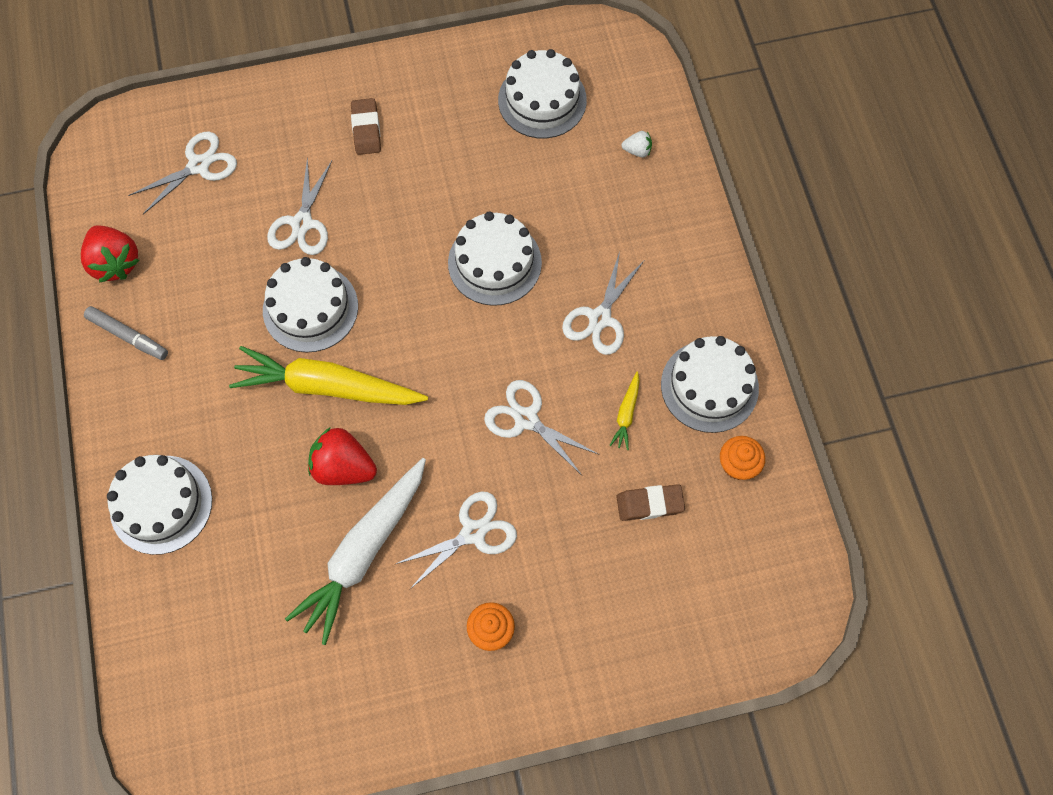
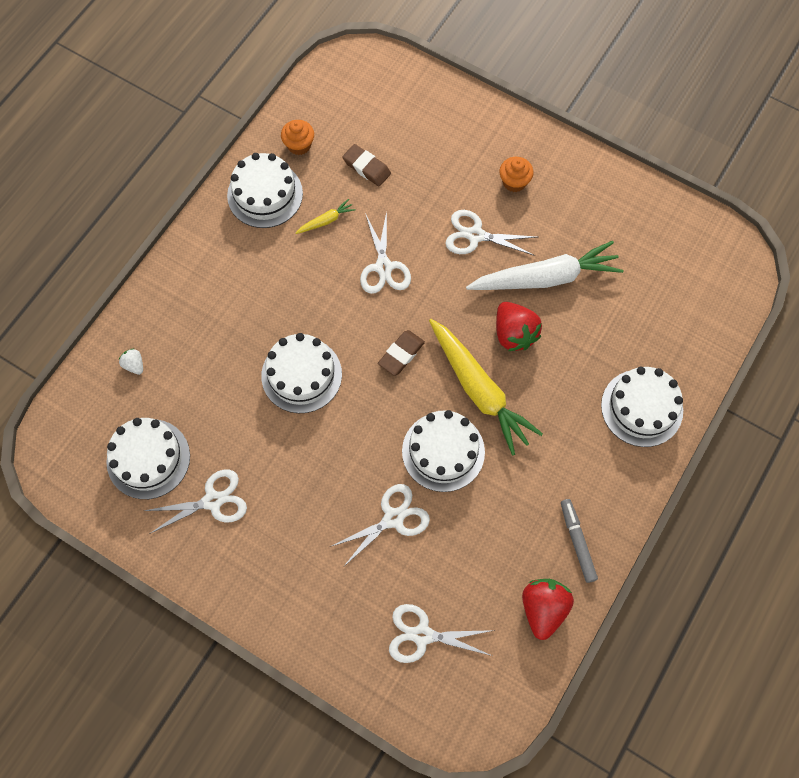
camera: 135 degrees left, 0 degrees up
(366, 129) = (282, 551): brown eraser -> brown eraser (401, 354)
(600, 318) = (279, 284): white scissors -> white scissors (213, 501)

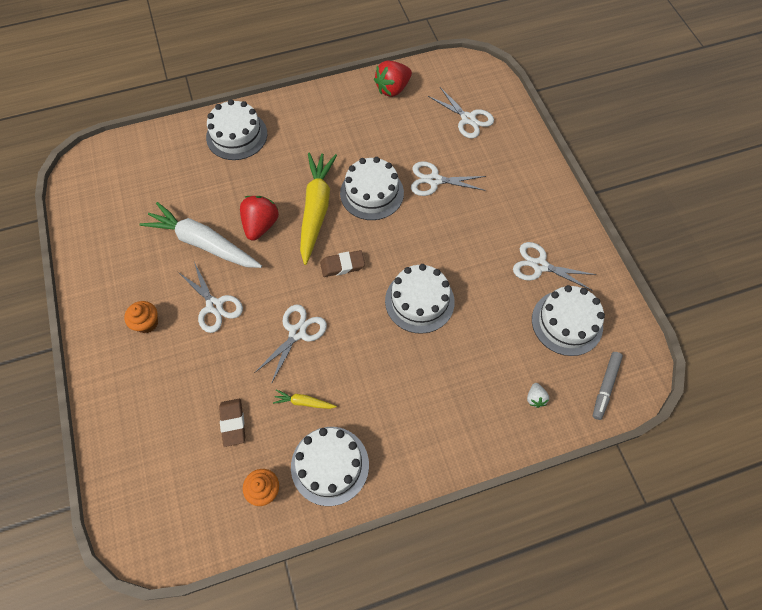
camera: 140 degrees left, 5 degrees down
(577, 542) = (344, 103): grey marker -> grey marker (605, 387)

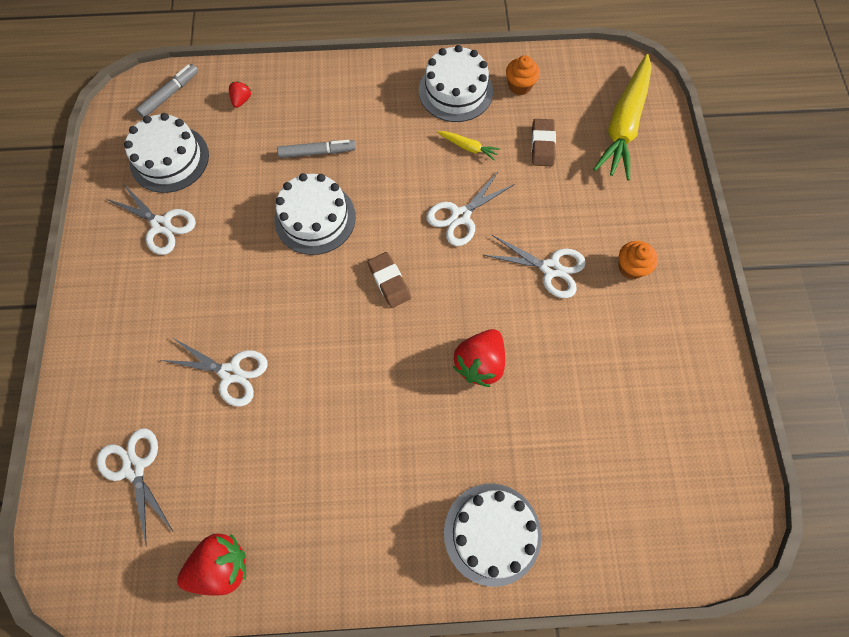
camera: 165 degrees left, 5 degrees up
(203, 243) = (558, 355): white carrot -> none
(214, 306) = (550, 269): white scissors -> white scissors turned 135 degrees clockwise
(316, 209) = (401, 368): yellow carrot -> yellow carrot (623, 125)
(342, 265) = (389, 281): brown eraser -> brown eraser turned 60 degrees clockwise
(372, 193) = (321, 375): white cake -> none
(441, 361) = (317, 152): none -> grey marker
(535, 398) = (241, 100): white strawberry -> red strawberry

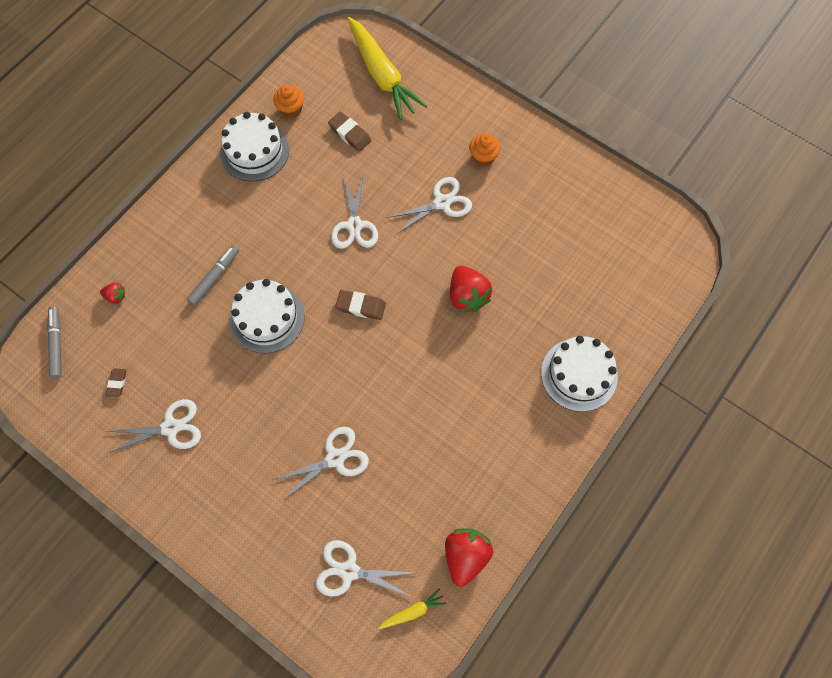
camera: 50 degrees left, 0 degrees up
(169, 159) = (117, 383): white cake -> brown eraser
(241, 100) = (116, 296): red strawberry -> red strawberry turned 135 degrees clockwise
(468, 147) = (307, 179): yellow carrot -> yellow carrot (413, 611)

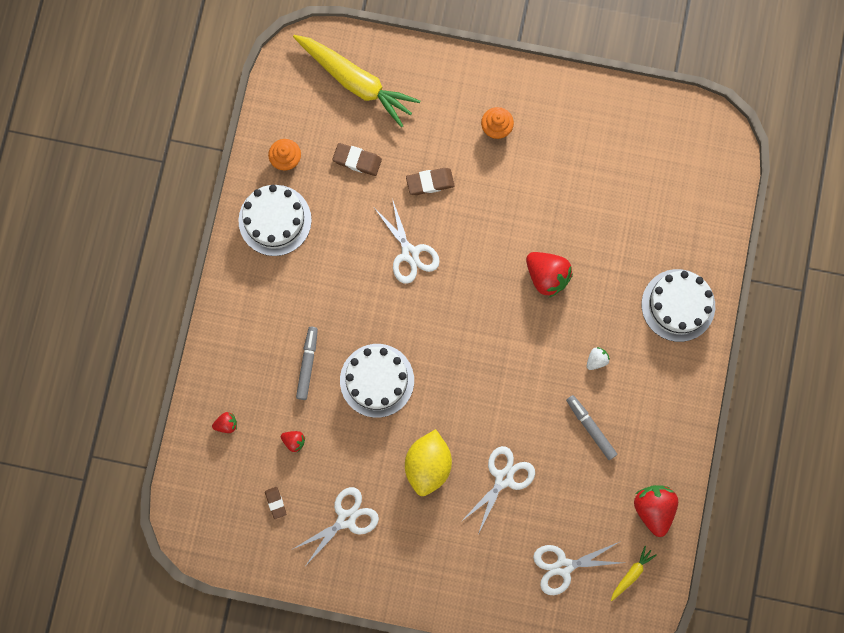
camera: 25 degrees left, 10 degrees up
(57, 344) = (199, 493): grey marker -> grey marker (590, 428)
(165, 337) = (294, 441): none -> red strawberry
(271, 413) = (428, 465): none -> yellow lemon
(361, 306) = (456, 330): brown eraser -> brown eraser (430, 182)
(442, 203) = (480, 193): white scissors -> none
(477, 389) = (596, 360): none -> white strawberry

